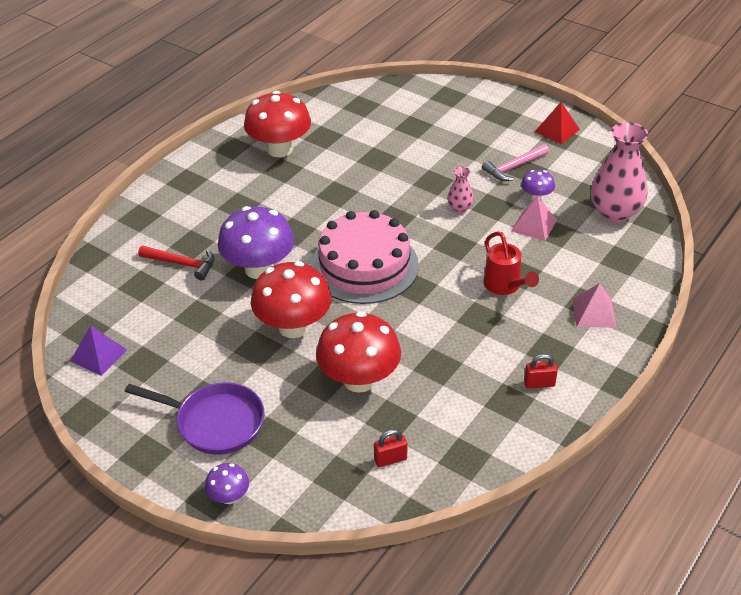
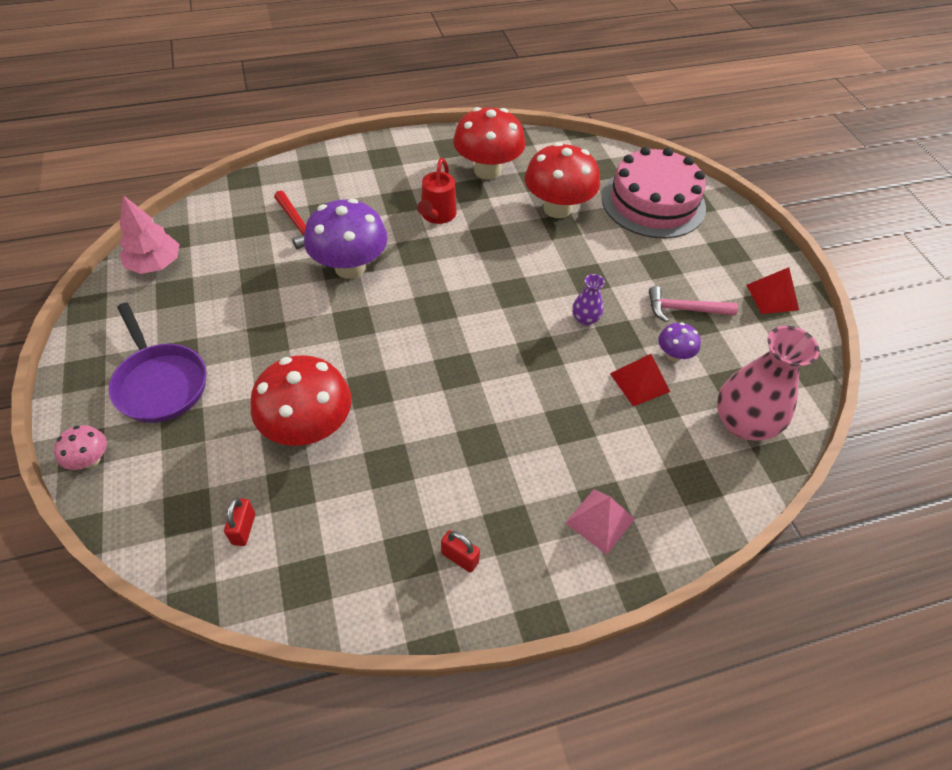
camera: 35 degrees right, 10 degrees up
(98, 355) = (155, 264): purple pyramid -> pink tree
(229, 497) = (90, 460): purple mushroom -> pink mushroom
(293, 327) = (315, 338): red mushroom -> red mushroom (557, 208)
(364, 266) = (437, 320): pink cake -> pink cake (653, 202)
(390, 459) = (243, 529): red padlock -> red padlock turned 75 degrees clockwise
(460, 208) = (585, 319): pink vase -> purple vase
(505, 286) = (541, 427): red watering can -> red watering can (437, 216)
(534, 225) = (639, 382): pink pyramid -> red pyramid

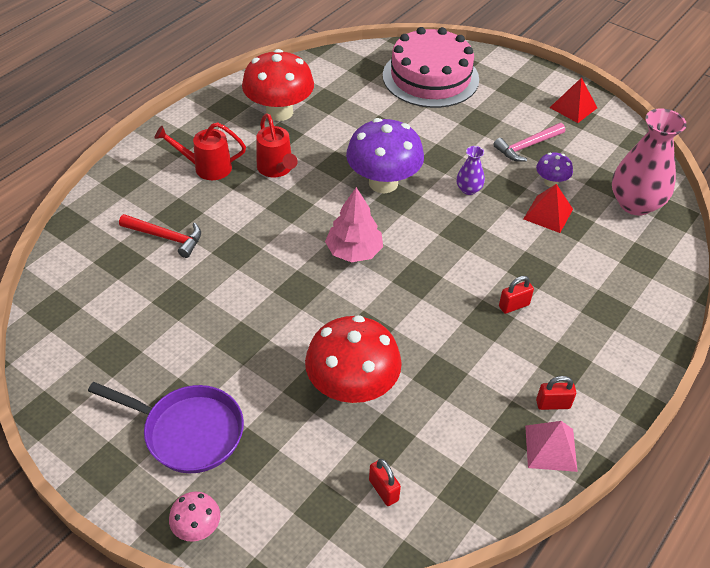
camera: 35 degrees left, 5 degrees down
(155, 264) = (65, 341): pink tree -> pink tree (354, 251)
(350, 267) = (249, 248): purple mushroom -> purple mushroom (383, 183)
(384, 187) = (206, 167): none -> red watering can
(517, 446) = (514, 306): none -> red padlock
(557, 208) = (365, 116): red mushroom -> none
(600, 520) = (613, 321): pink pyramid -> pink pyramid (550, 448)

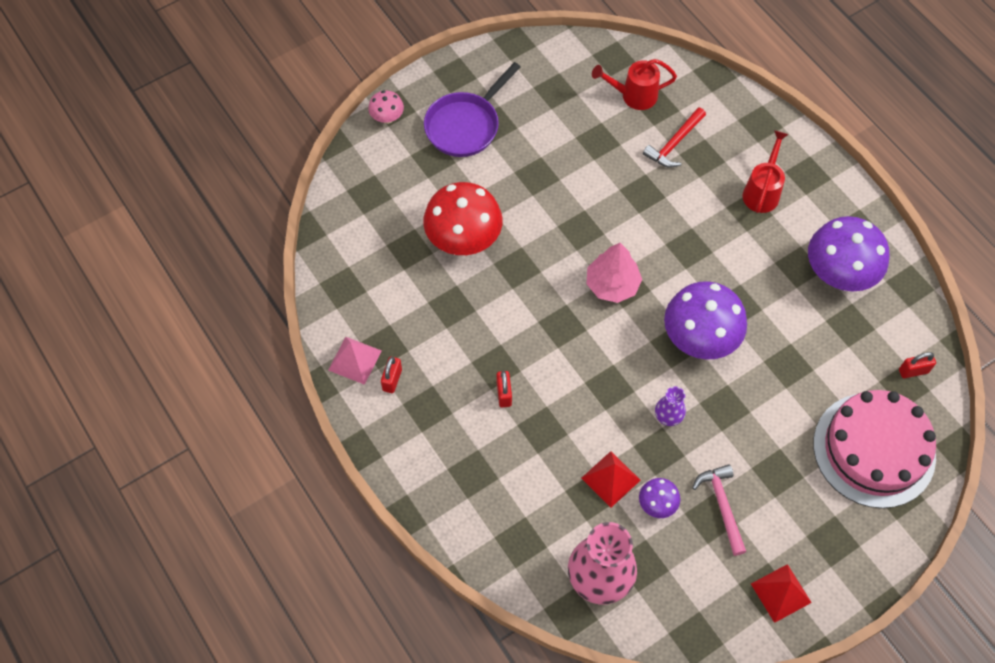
camera: 110 degrees right, 15 degrees up
(276, 169) = (745, 249): red watering can -> red watering can (633, 96)
(279, 112) = (838, 274): red mushroom -> purple mushroom
(383, 490) = (368, 234): red padlock -> red padlock (913, 371)

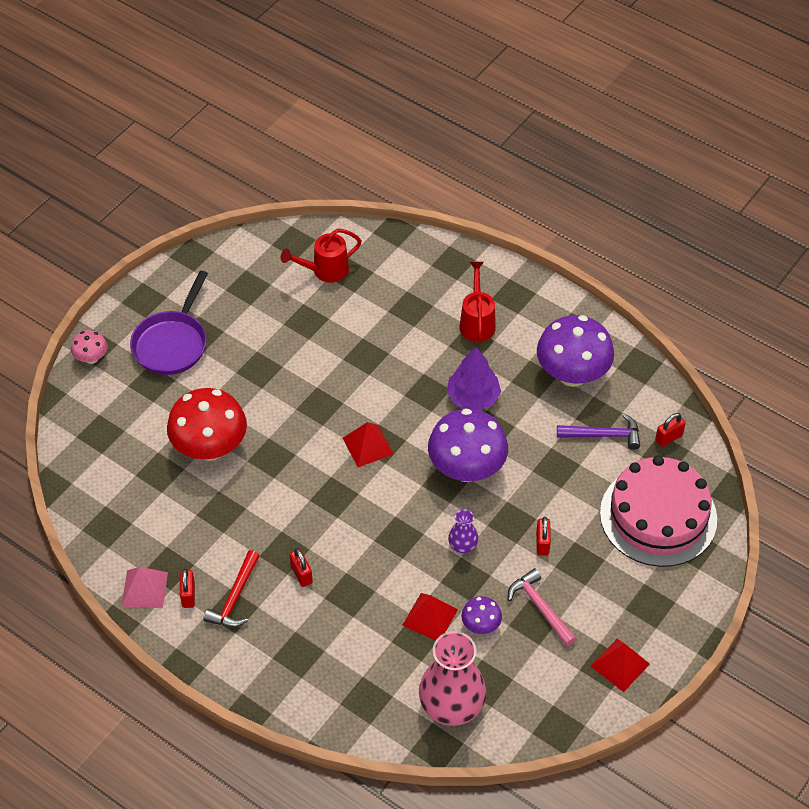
camera: 20 degrees left, 10 degrees down
(612, 284) = (368, 445): pink tree -> red pyramid
(674, 143) = (380, 303): red hammer -> red hammer (235, 597)
(731, 267) = (473, 397): none -> purple tree
(747, 440) = (542, 543): none -> red padlock
(847, 347) = (603, 435): none -> purple hammer

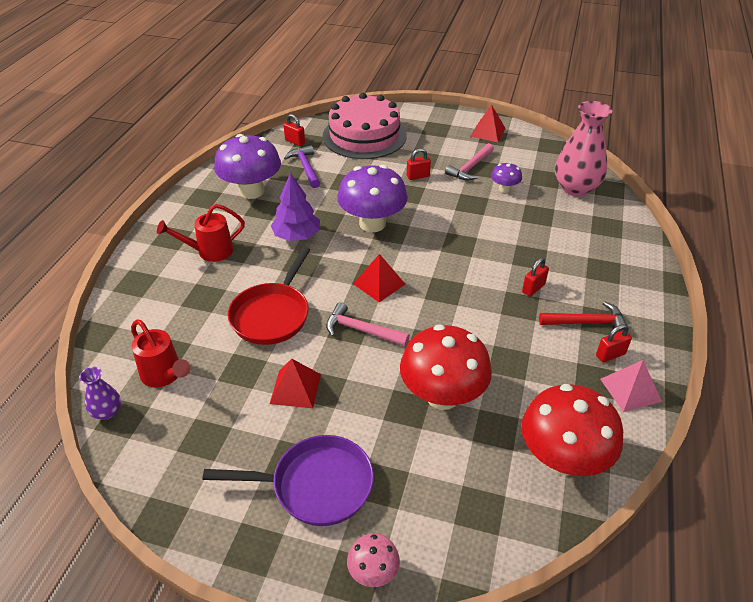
camera: 110 degrees left, 10 degrees down
(110, 504) = (562, 459): none -> red mushroom
(312, 414) = (362, 330): none -> pink hammer
(363, 353) = (272, 314): none -> red pan
(430, 617) = (516, 212): red pyramid -> red pyramid (295, 388)
(463, 545) = (444, 210): purple vase -> purple vase (107, 412)

